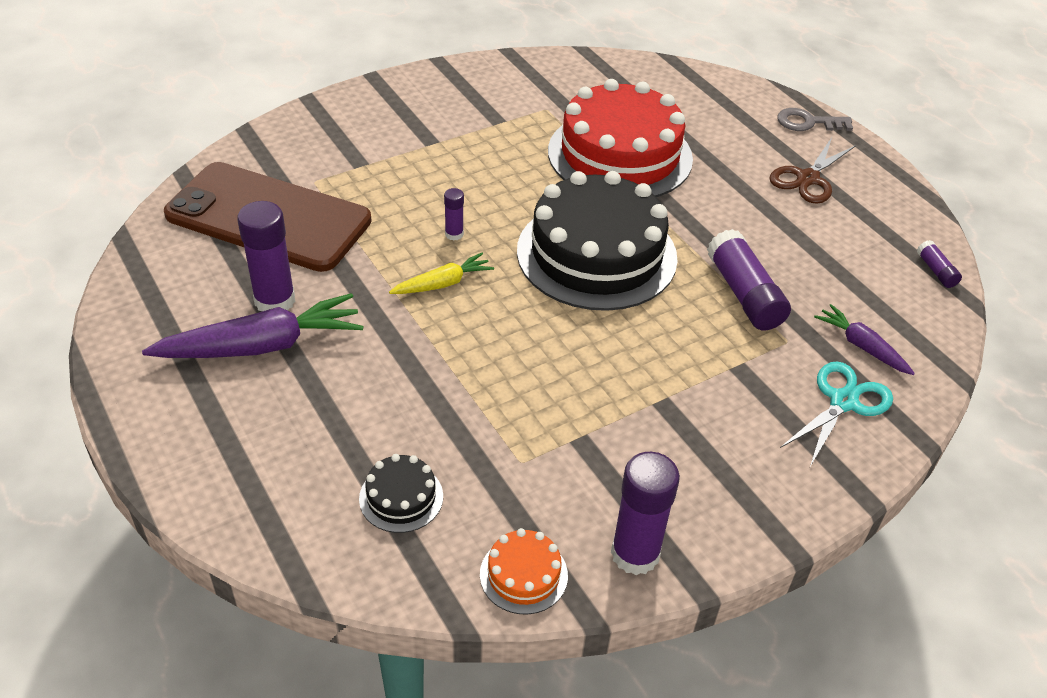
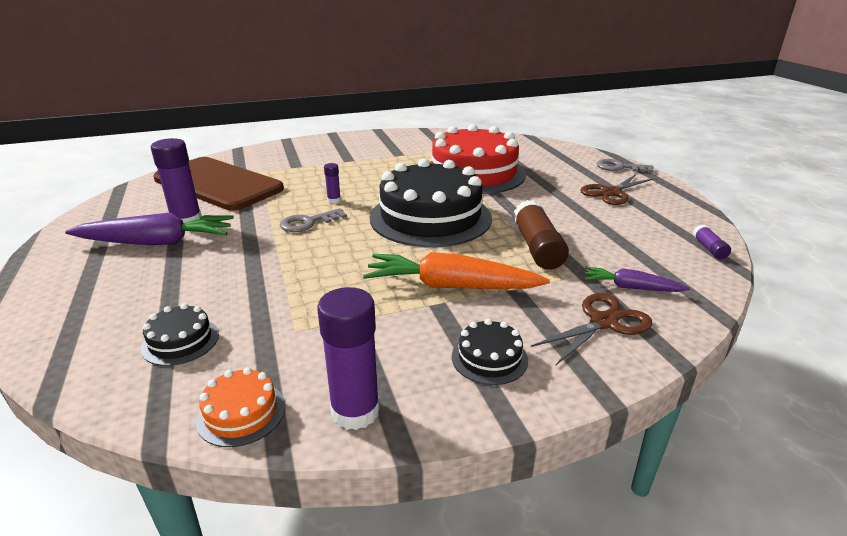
camera: 15 degrees right, 15 degrees down
(442, 283) = (308, 223): yellow carrot -> grey key
(666, 372) = (451, 286): none -> orange carrot
(741, 468) = (489, 358): none -> black cake
(744, 294) = (537, 247): purple glue stick -> brown glue stick
(843, 402) = (603, 322): turquoise scissors -> brown scissors
(862, 346) = (631, 287): purple carrot -> purple carrot turned 45 degrees counterclockwise

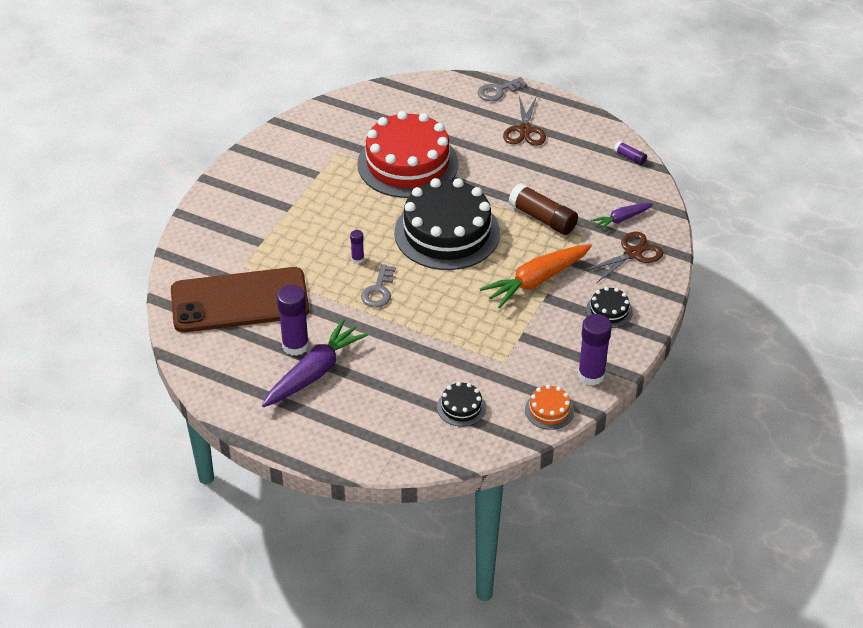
camera: 45 degrees left, 15 degrees up
(603, 322) = (632, 253): brown scissors -> brown scissors turned 45 degrees clockwise

